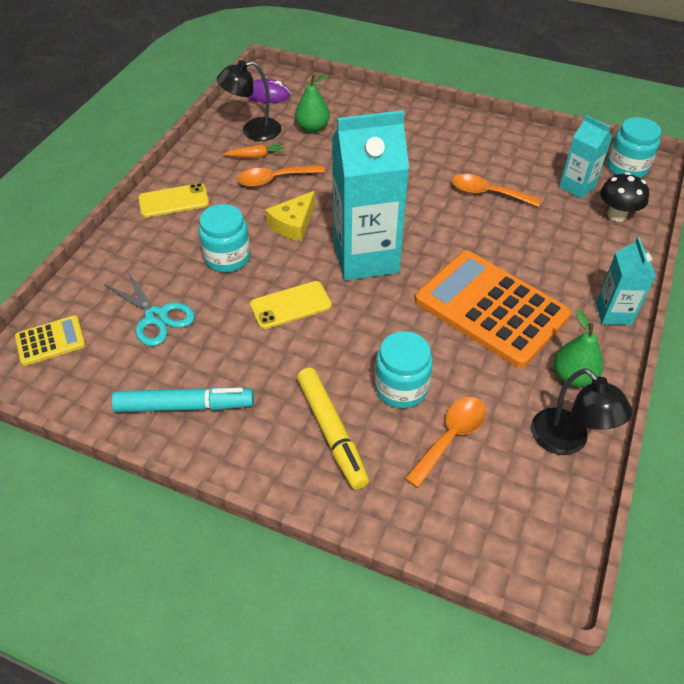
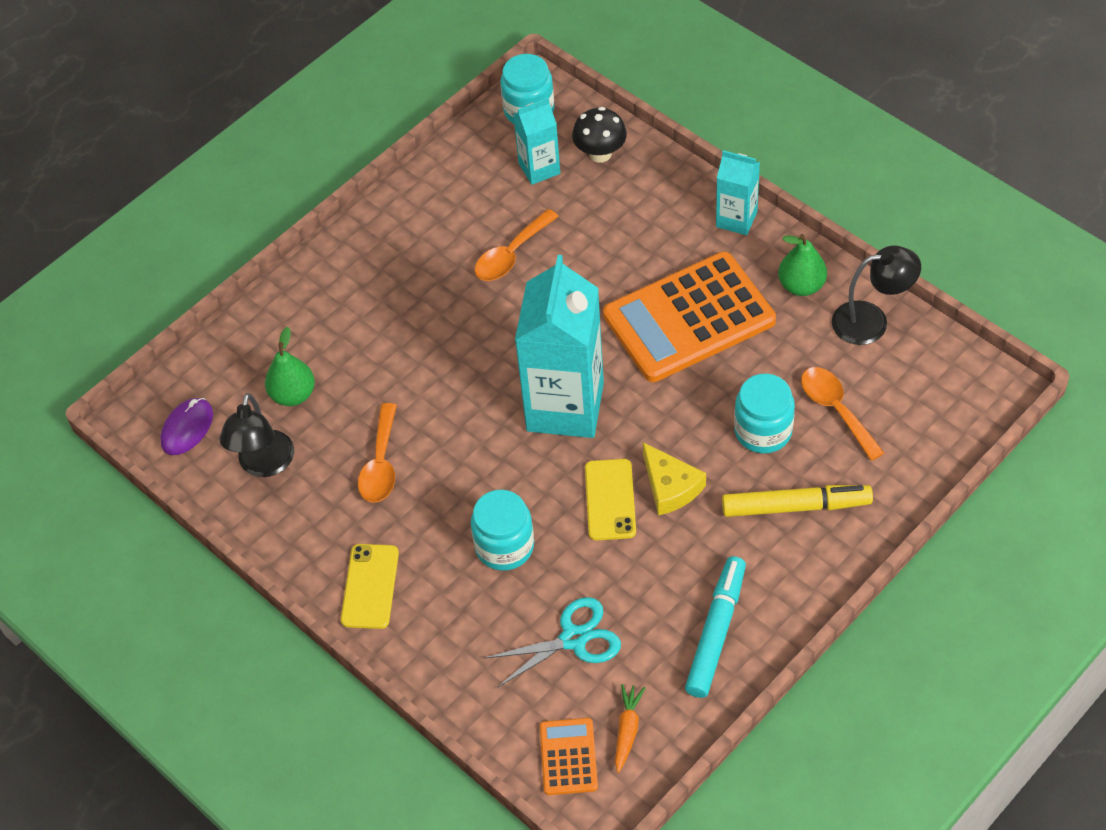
camera: 65 degrees left, 5 degrees up
(50, 341) = (568, 757): yellow calculator -> orange calculator
(256, 156) = (321, 473): orange carrot -> orange carrot (627, 730)
(293, 224) = (475, 464): yellow cheese -> yellow cheese (670, 487)

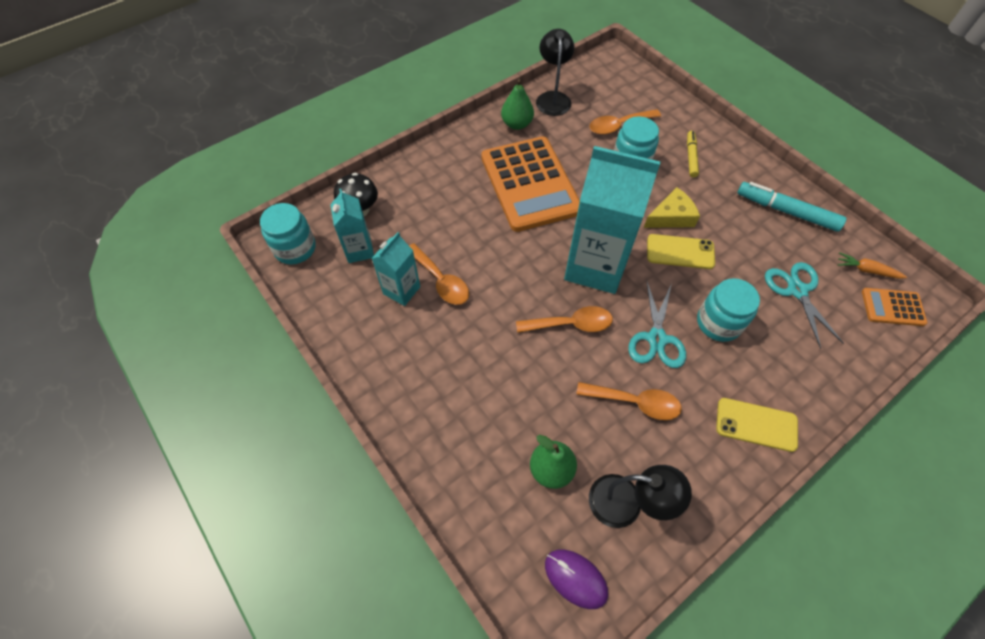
camera: 85 degrees left, 5 degrees up
(469, 480) = (656, 338): none -> turquoise scissors
(474, 390) = (570, 324): none -> orange spoon
(736, 219) = (450, 145): turquoise carton -> turquoise carton (401, 290)
(796, 507) = (691, 157): yellow marker -> yellow marker, size x0.59

